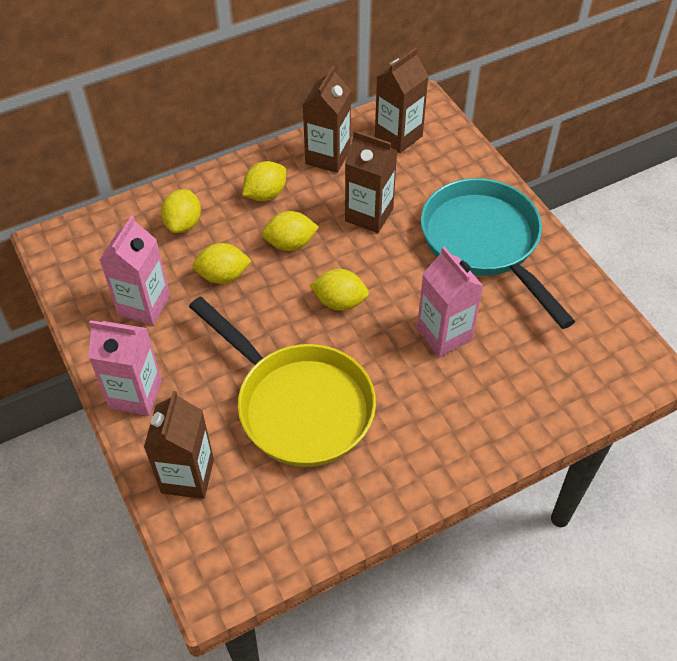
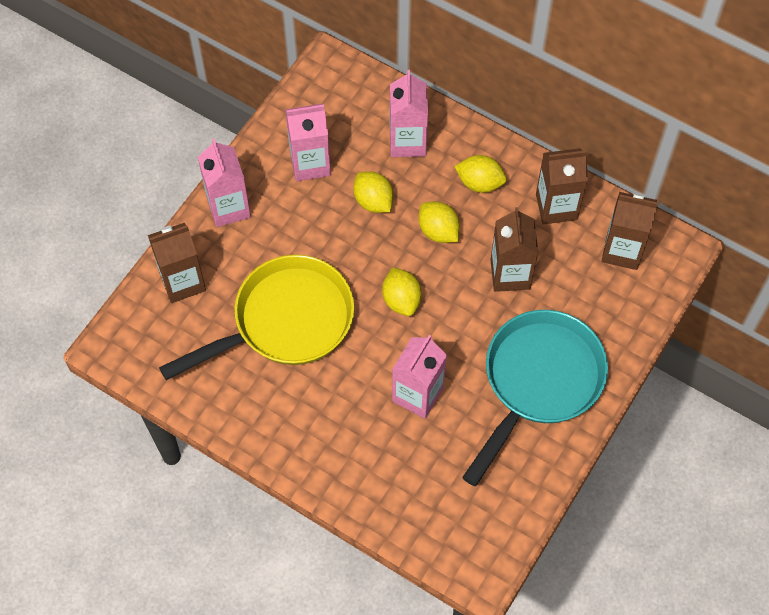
camera: 60 degrees right, 10 degrees up
(183, 224) = (407, 142): yellow lemon -> pink carton
(298, 405) = (285, 322): yellow pan -> yellow pan turned 135 degrees counterclockwise

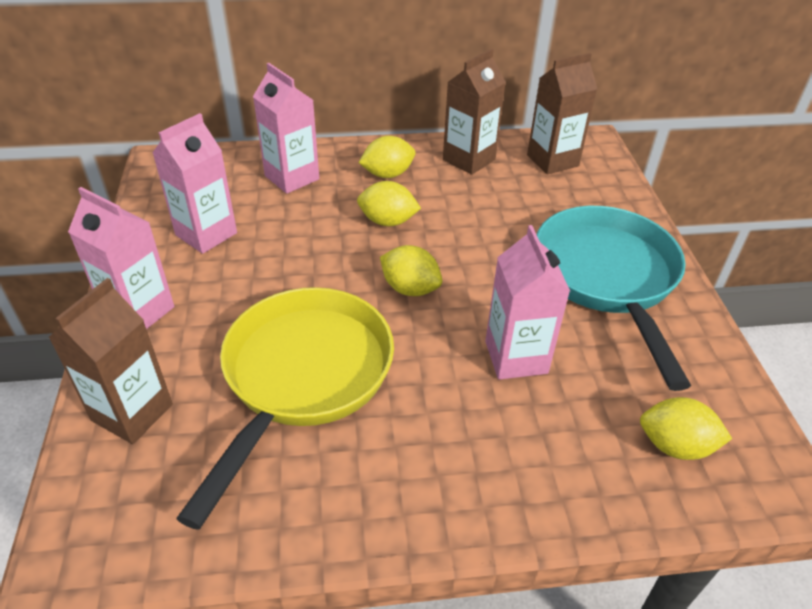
camera: 40 degrees left, 20 degrees down
(373, 201) = (301, 230): yellow lemon -> yellow lemon (675, 445)
(510, 274) = (486, 218): brown carton -> none

